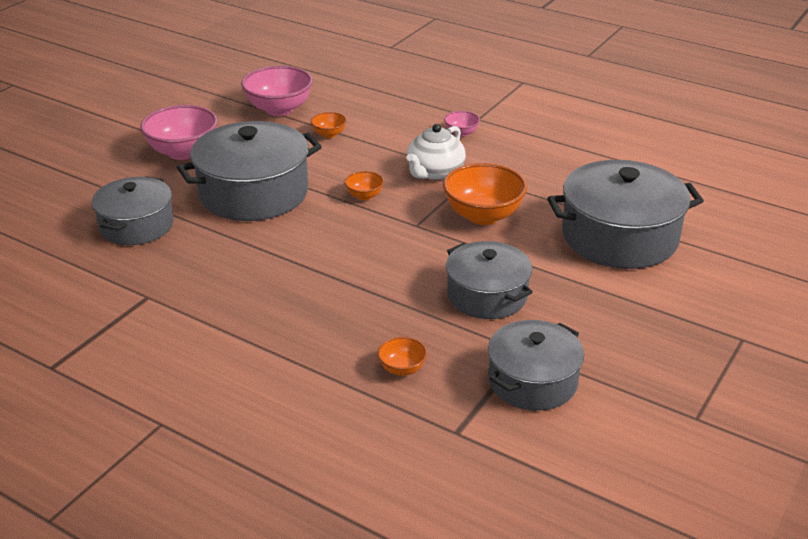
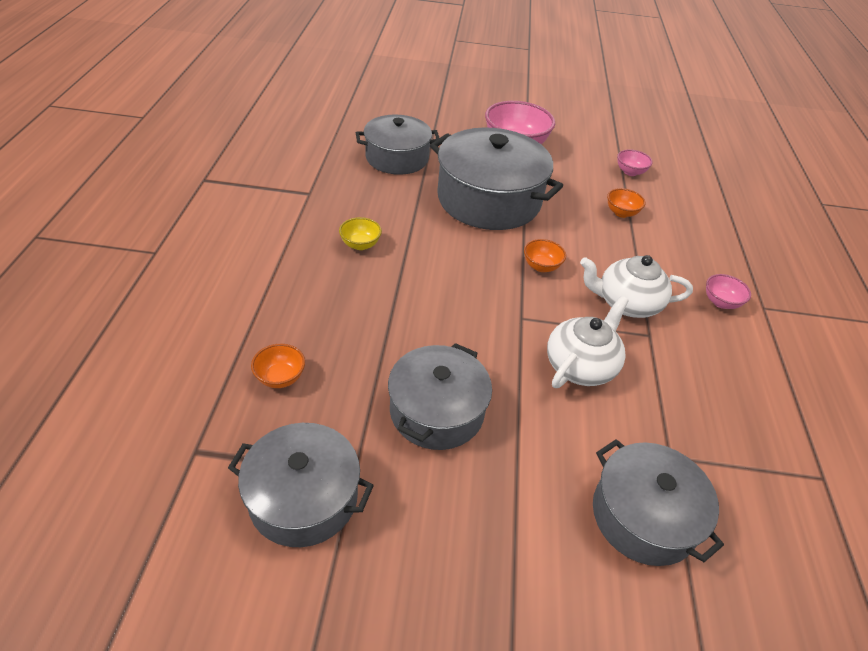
camera: 60 degrees right, 10 degrees up
(259, 283) = (360, 245): none -> yellow bowl
(279, 109) = (630, 172): pink bowl -> pink bowl, size x0.49
(483, 215) = (581, 366): orange bowl -> white teapot
(619, 237) = (643, 516): grey pot -> grey pot, size x0.64

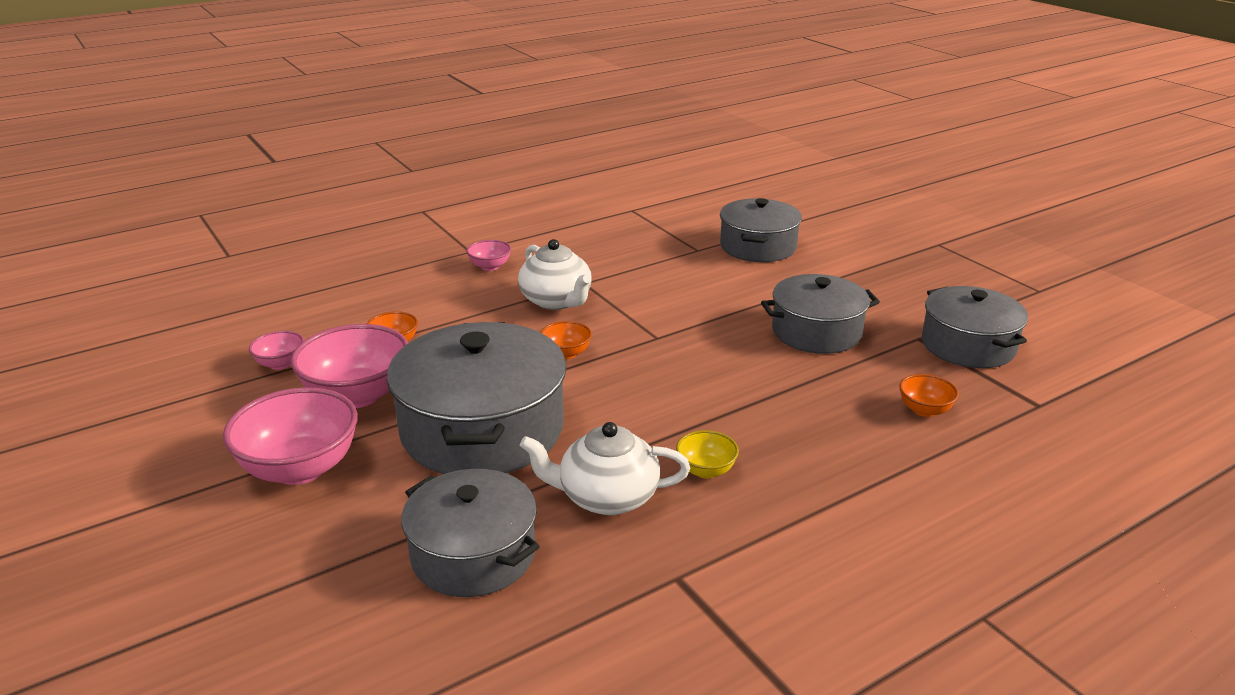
camera: 125 degrees left, 15 degrees down
(568, 180) = (357, 395): none -> pink bowl
(581, 366) = (668, 297): white teapot -> white teapot (606, 497)

